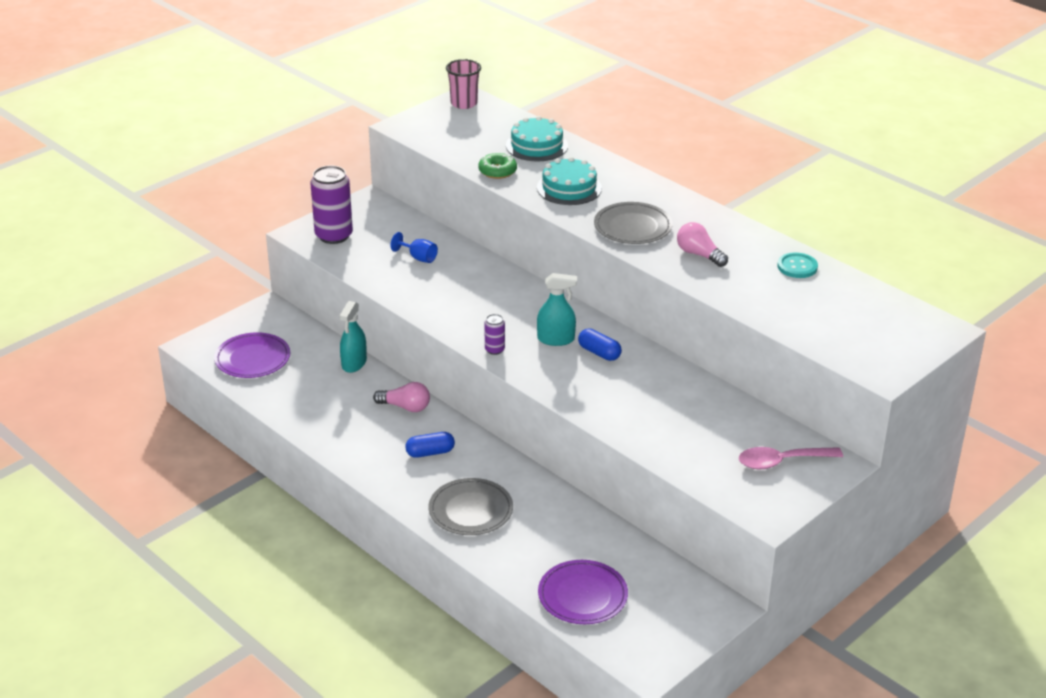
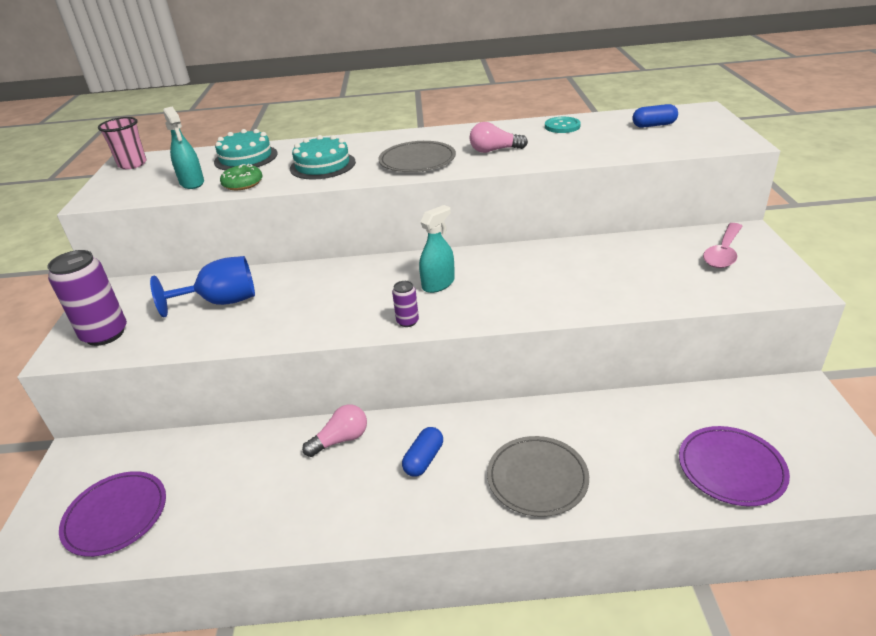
camera: 45 degrees left, 0 degrees up
(354, 363) = (236, 440): turquoise spray bottle -> turquoise spray bottle (192, 183)
(418, 258) = (221, 302): blue goblet -> blue goblet, size x1.80
(599, 353) = (485, 272): blue capsule -> blue capsule (654, 125)

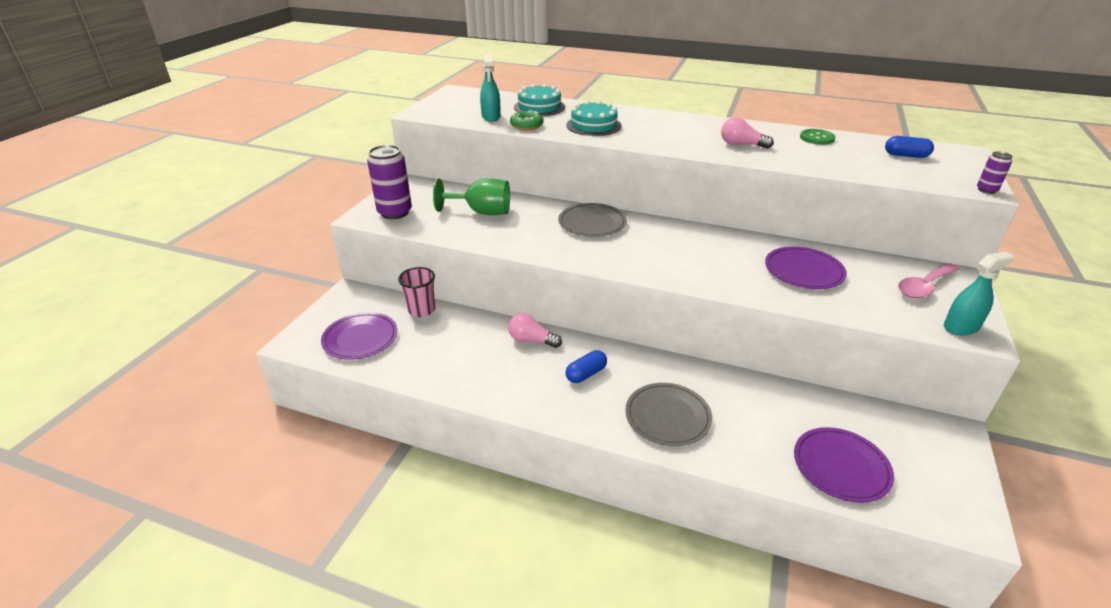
camera: 20 degrees right, 0 degrees up
(132, 164) = (457, 94): pink cup -> pink cup (421, 310)
(221, 302) = (482, 212): blue goblet -> green goblet
(341, 440) = (531, 340): pink light bulb -> pink light bulb turned 150 degrees counterclockwise
(407, 321) = (610, 263): purple can -> purple can (986, 190)
(417, 160) = (671, 138): grey plate -> grey plate (592, 223)
(438, 284) = (650, 243): turquoise spray bottle -> turquoise spray bottle (961, 327)
(562, 126) = (817, 138): turquoise button -> green button
(608, 269) = (804, 271): none -> purple plate

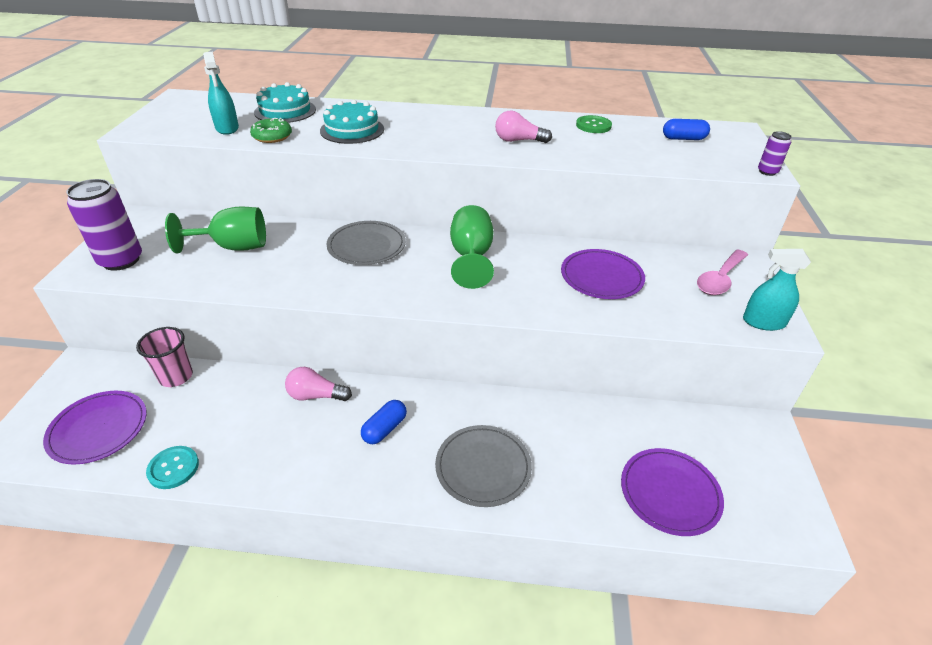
camera: 15 degrees left, 5 degrees up
(413, 374) = (173, 468): none -> turquoise button
(683, 241) = (471, 257): none -> green goblet
(961, 327) = (763, 322): turquoise spray bottle -> turquoise spray bottle turned 135 degrees counterclockwise

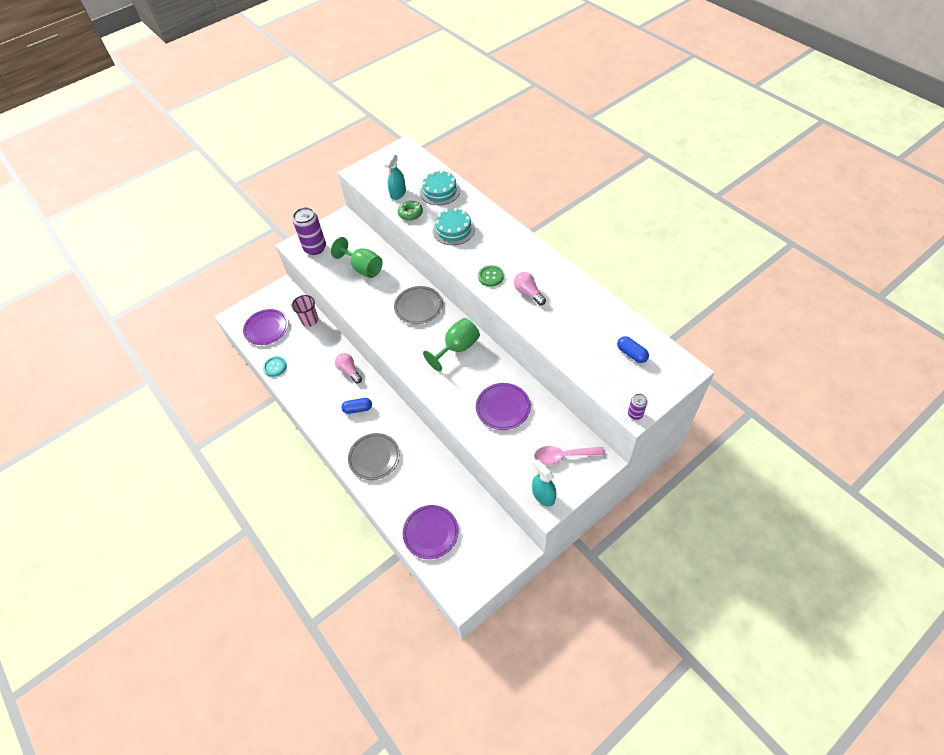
camera: 50 degrees right, 15 degrees up
(593, 126) = (592, 306): green button -> green button (490, 276)

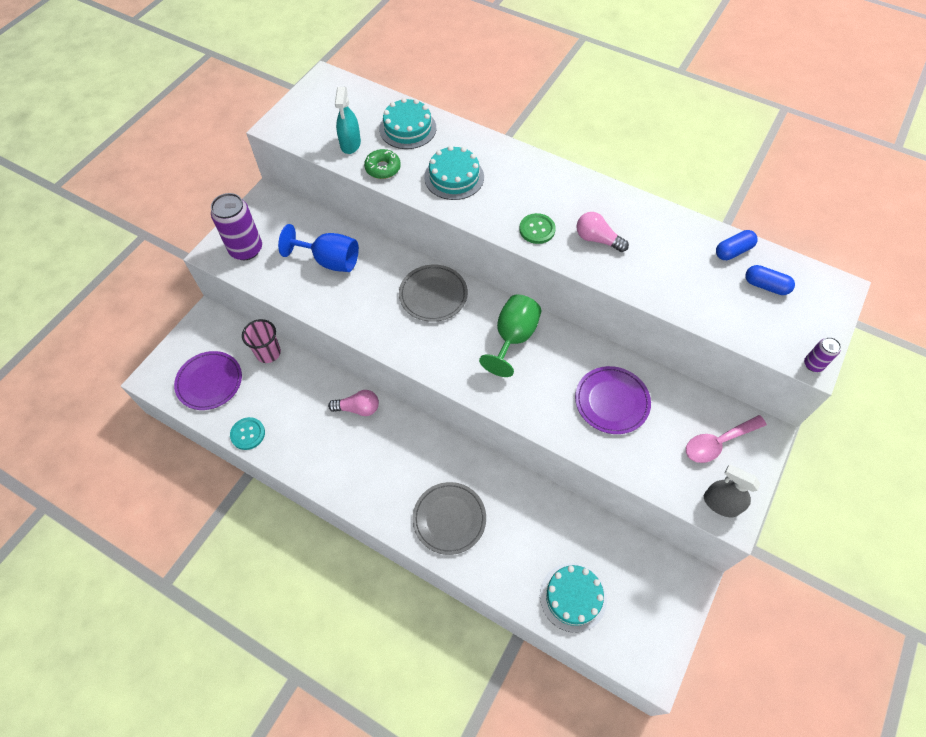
camera: 25 degrees left, 5 degrees up
(349, 371) = (358, 408): pink light bulb -> pink light bulb turned 150 degrees clockwise
(358, 409) = (395, 458): blue capsule -> blue capsule (733, 251)
(363, 268) = (330, 261): green goblet -> blue goblet
(430, 532) = (573, 597): purple plate -> turquoise cake
(543, 495) = (721, 503): turquoise spray bottle -> grey spray bottle

